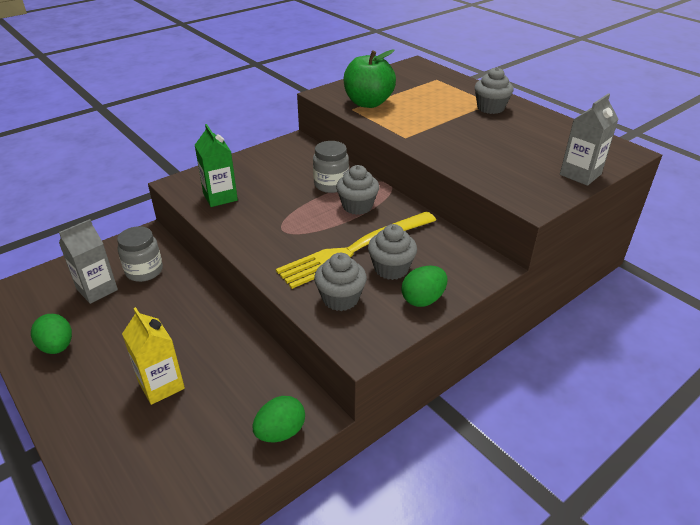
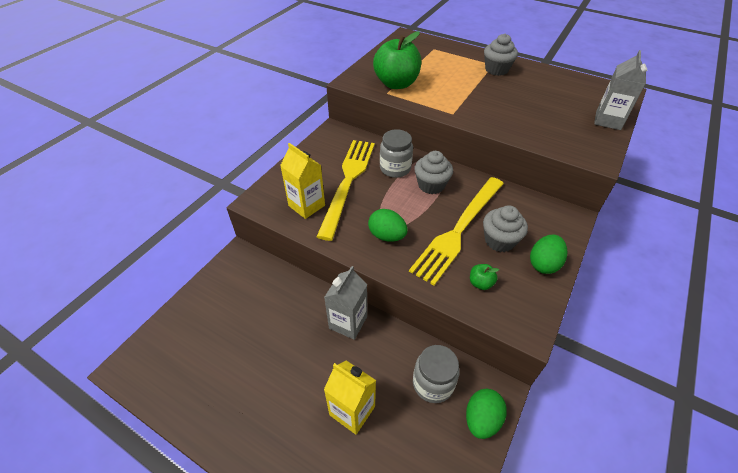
camera: 20 degrees left, 10 degrees up
(57, 347) = (227, 404): green egg -> green egg (387, 236)
(97, 289) = (227, 328): grey carton -> grey carton (348, 322)
(144, 271) = (260, 295): grey jar -> grey jar (433, 383)
(220, 197) = (306, 205): green carton -> yellow carton
(274, 186) = (348, 182): none -> yellow fork
(340, 298) = (480, 283): grey cupcake -> green apple

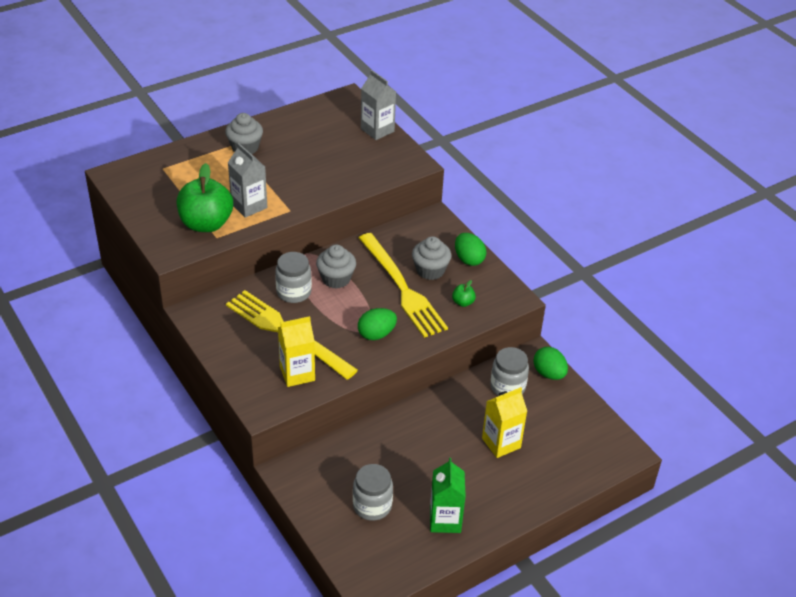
camera: 65 degrees left, 5 degrees down
(223, 330) = (372, 506): none -> grey jar
(226, 399) = (445, 520): none -> green carton
(348, 322) = (421, 416): grey carton -> grey carton (249, 206)

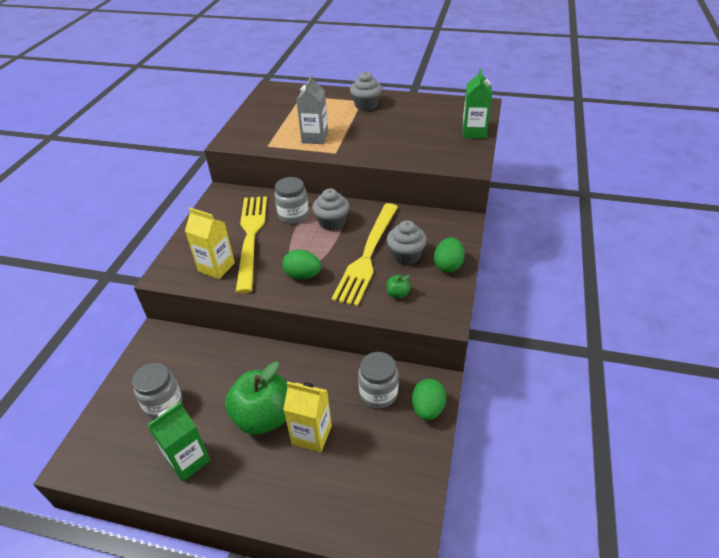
camera: 50 degrees right, 0 degrees up
(206, 224) = (274, 135): green apple -> green apple (263, 417)
(377, 130) = (474, 132): grey carton -> green carton

